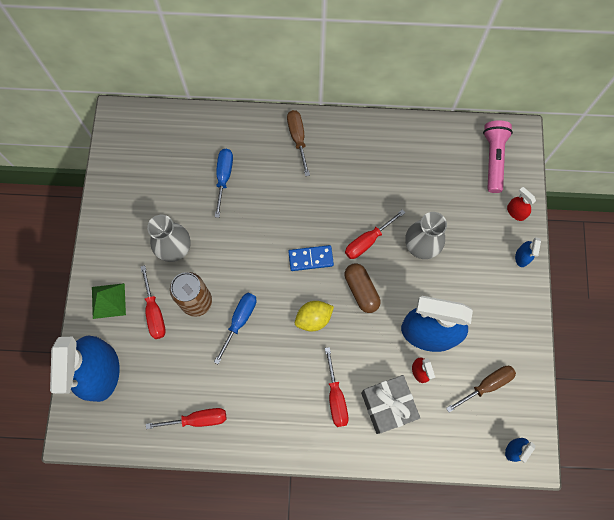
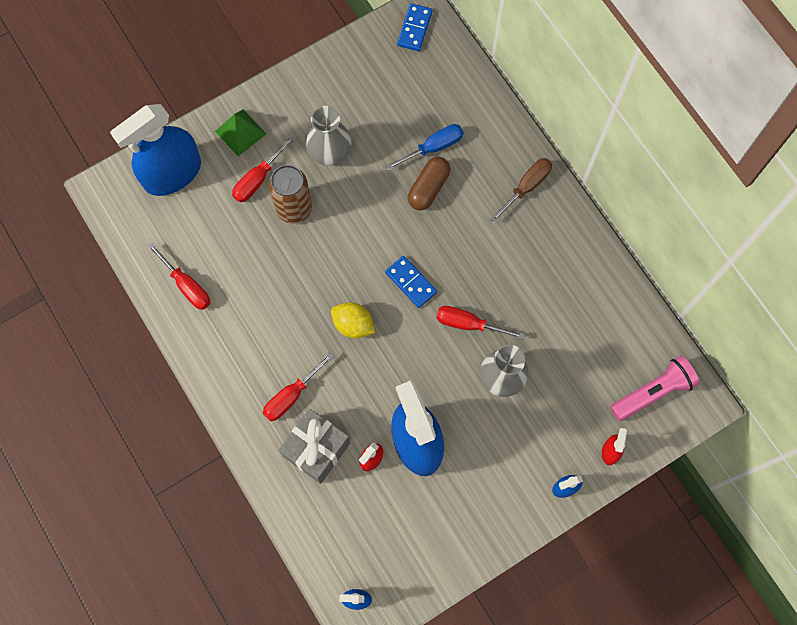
camera: 55 degrees right, 0 degrees up
(126, 130) = (414, 28): none -> blue domino
(239, 321) = (303, 259): blue screwdriver -> none
(361, 290) = (413, 351): brown capsule -> brown capsule (428, 188)
(486, 385) = (403, 533): brown screwdriver -> none

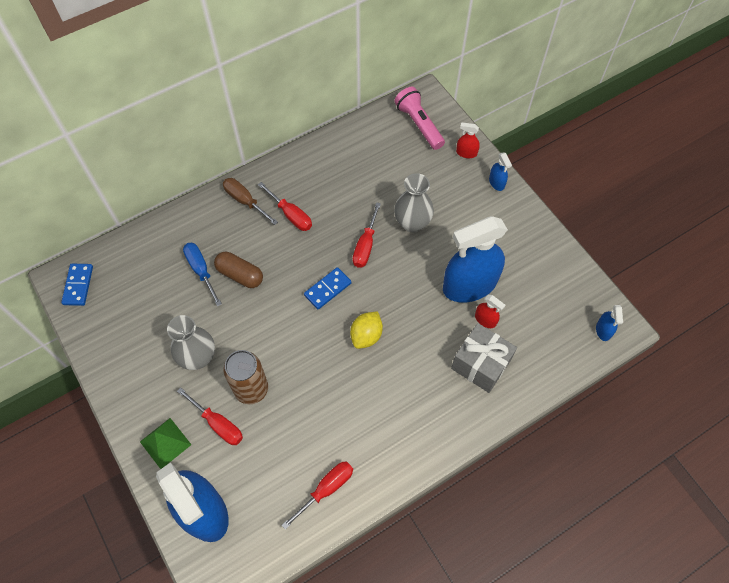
camera: 90 degrees left, 10 degrees down
(291, 395) = (433, 387): red screwdriver -> red screwdriver (291, 215)
(414, 28) = (78, 285): blue domino -> blue domino turned 75 degrees clockwise

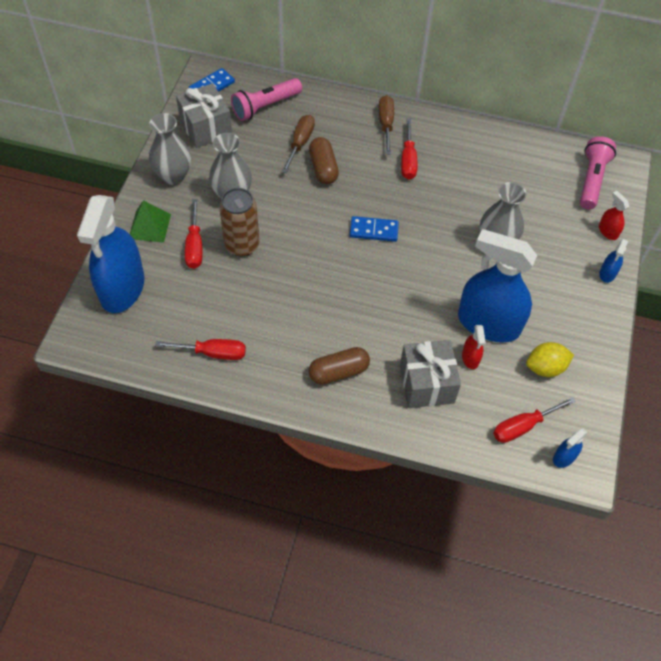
camera: 45 degrees right, 5 degrees down
(114, 323) = (206, 128): none -> grey gift
(135, 385) = (173, 176): none -> grey vase
(140, 264) = (265, 106): none -> pink flashlight
(201, 270) = (300, 143): blue screwdriver -> brown screwdriver
(365, 245) = (439, 226): red screwdriver -> red screwdriver (523, 426)
(366, 335) = (363, 285): yellow lemon -> yellow lemon (545, 368)
(421, 414) = (338, 372): none -> brown capsule

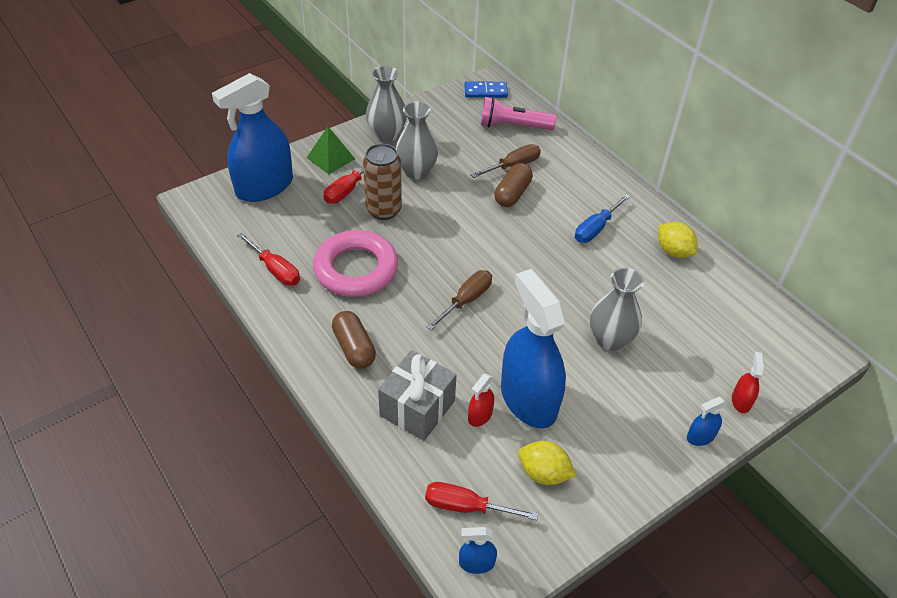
camera: 40 degrees right, 10 degrees down
(206, 128) = (448, 116): grey gift -> none
(273, 309) = (356, 269): none -> pink ring
(338, 372) = (354, 348): brown capsule -> brown capsule turned 45 degrees clockwise
(374, 230) = (504, 263): blue domino -> none
(386, 124) = (605, 192): brown screwdriver -> brown screwdriver (466, 300)
(408, 160) = (596, 228): red screwdriver -> blue screwdriver
(474, 145) = (673, 251): none -> yellow lemon
(591, 180) = (770, 347): pink flashlight -> none

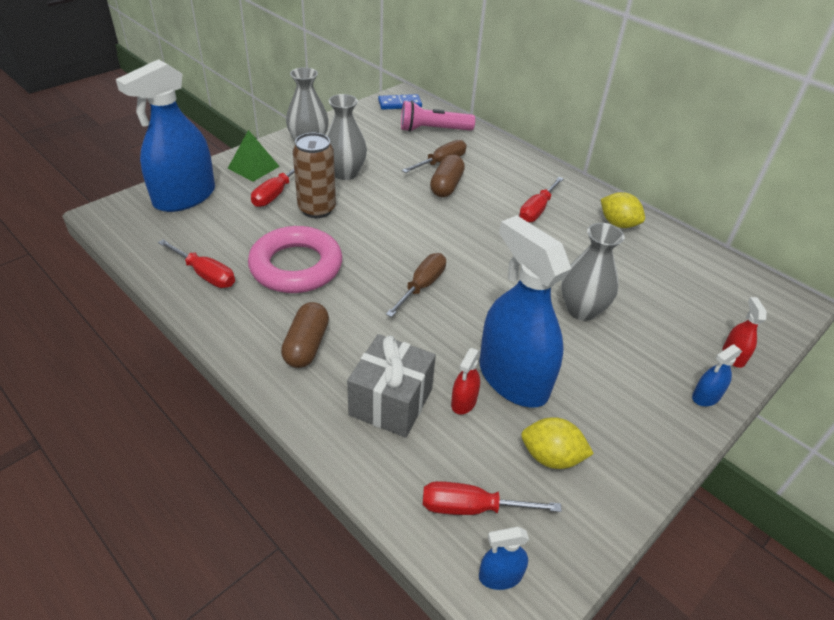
camera: 10 degrees left, 5 degrees down
(354, 348) = (306, 345): brown capsule -> brown capsule turned 45 degrees clockwise
(596, 228) = (537, 210): blue screwdriver -> red screwdriver

